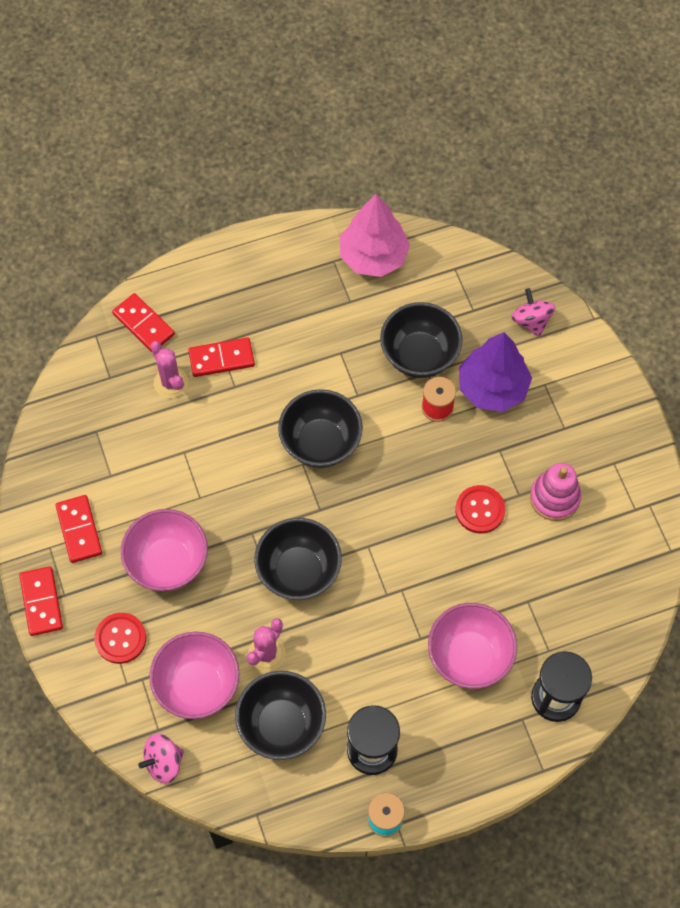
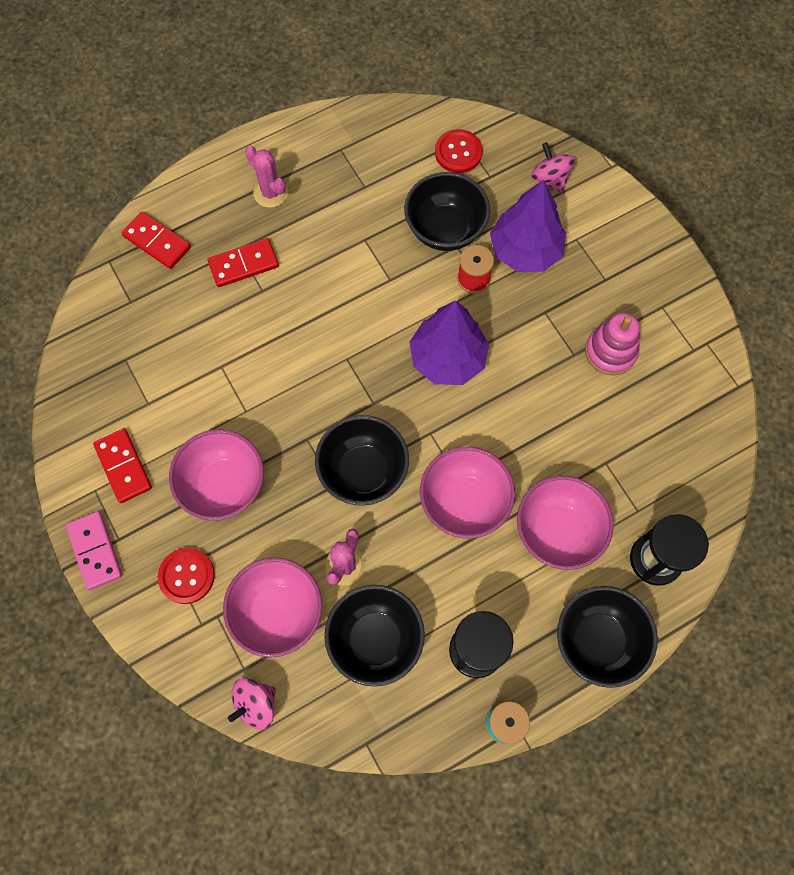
camera: 10 degrees left, 5 degrees up
(41, 602) = (95, 551): red domino -> pink domino
(171, 383) = (195, 297): pink cactus -> pink cactus (270, 193)
(320, 443) = (361, 334): black bowl -> black bowl (597, 640)
(373, 256) = (380, 139): pink tree -> none
(387, 615) = (464, 502): none -> pink bowl
(398, 479) = (447, 358): none -> purple tree
(480, 510) = (537, 376): red button -> red button (458, 152)

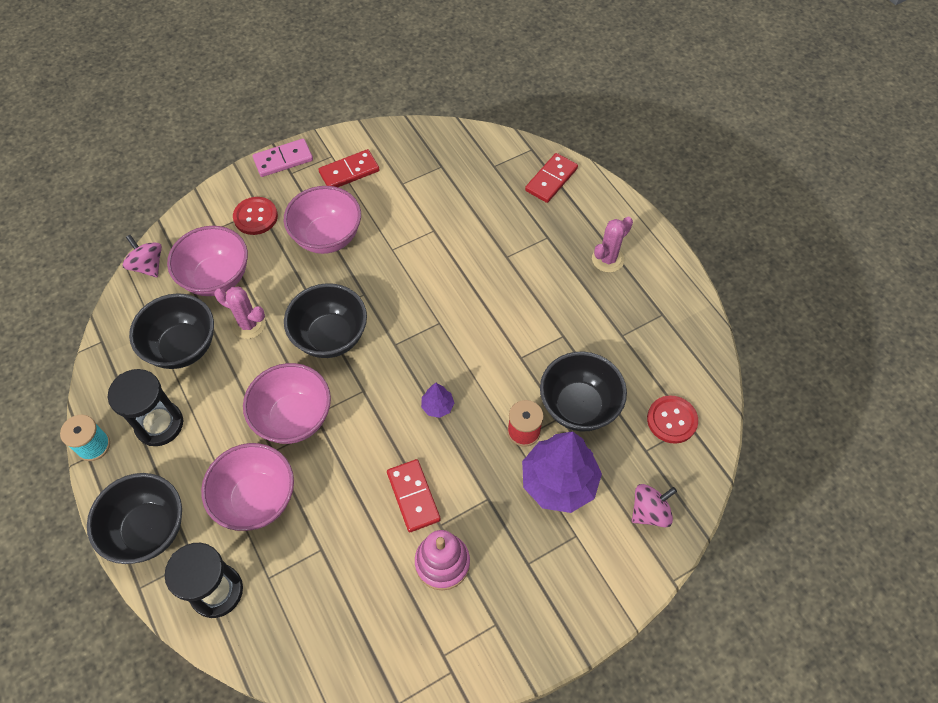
camera: 90 degrees right, 10 degrees down
(243, 264) = (532, 242): red domino -> red domino (413, 496)
(447, 358) = (437, 406): purple tree -> purple tree, size x0.44

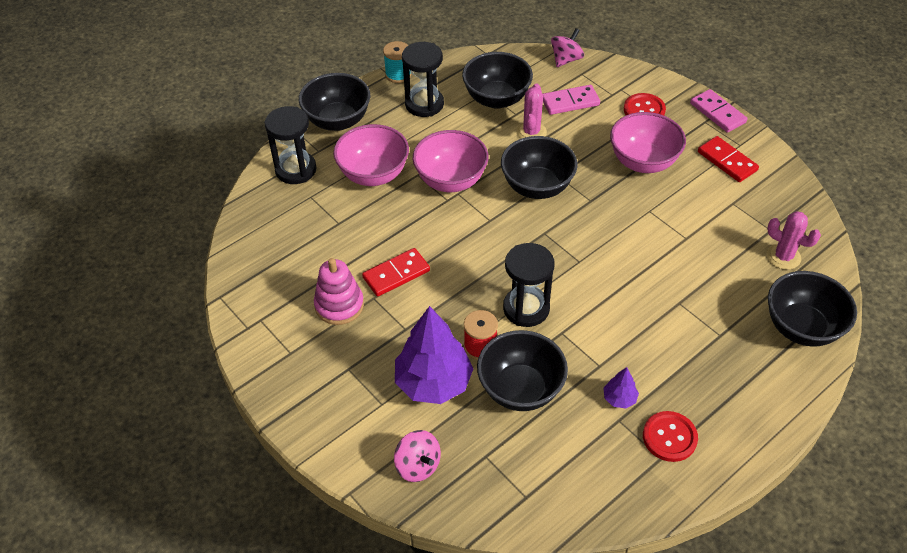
camera: 80 degrees right, 10 degrees down
(217, 278) = (570, 102): pink bowl -> pink domino
(437, 406) = (489, 276): purple tree -> purple tree (619, 398)
(486, 381) = (526, 308): none -> black hourglass
(551, 179) = (801, 328): red domino -> black bowl
(607, 259) = (714, 395): pink cactus -> pink cactus (783, 257)
(671, 420) = (527, 478): red button -> red button (669, 437)

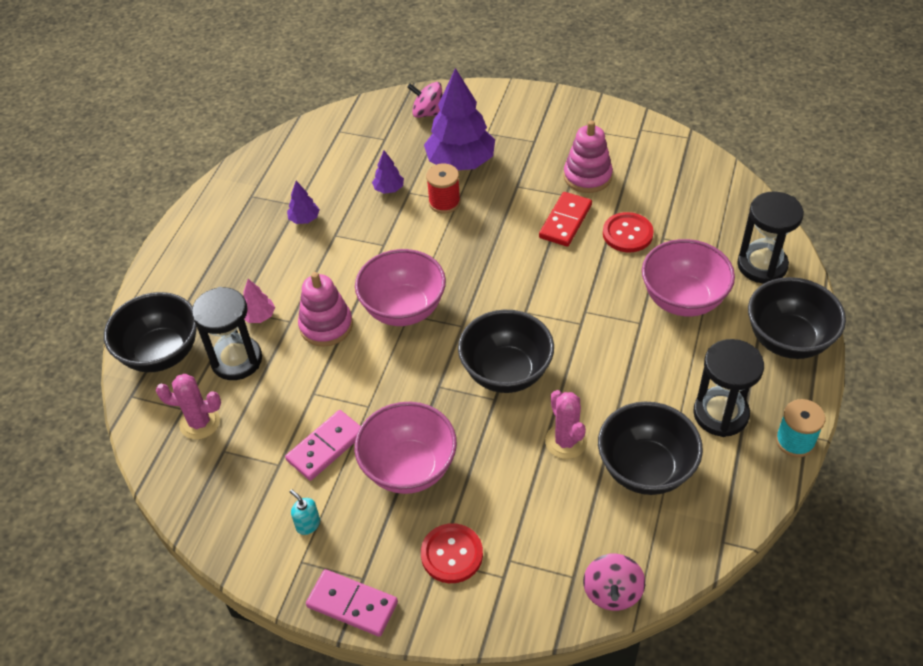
camera: 150 degrees right, 0 degrees up
(451, 180) = (600, 333): pink bowl -> pink bowl (403, 309)
(520, 389) = (389, 189): black bowl -> purple tree
(526, 308) = (428, 249): black hourglass -> black hourglass (236, 360)
(570, 102) = (553, 515): pink domino -> pink domino (326, 447)
(650, 284) = (326, 326): none -> pink stacking toy
(669, 437) = (250, 211): red button -> red button (627, 234)
(704, 320) = (259, 316): none -> pink tree
(727, 161) = (308, 524): red domino -> turquoise soap dispenser

